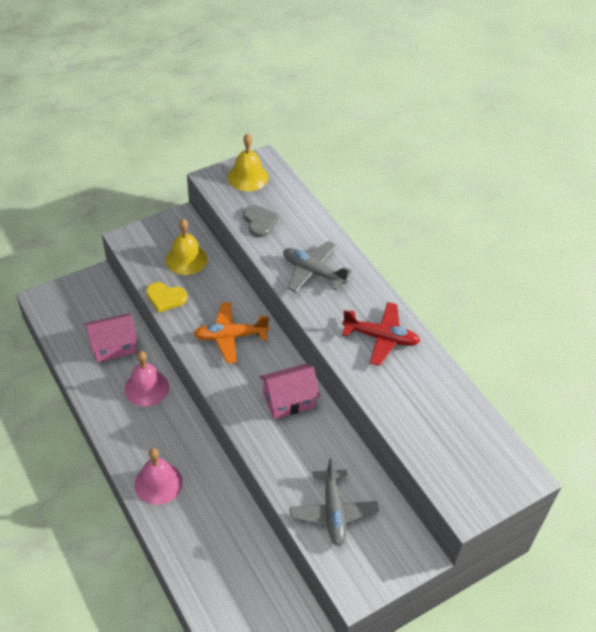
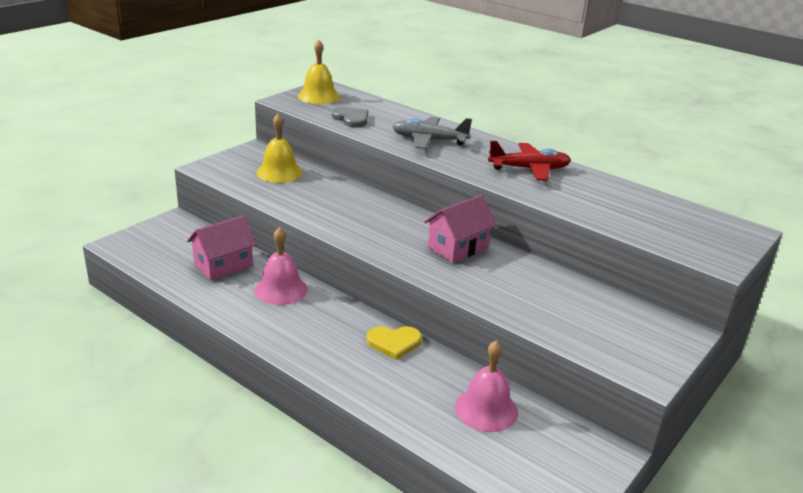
camera: 20 degrees left, 20 degrees down
(158, 483) = (343, 362): pink bell -> pink bell (486, 409)
(165, 298) = (274, 199): yellow heart -> yellow heart (394, 343)
(230, 336) = (363, 215): orange plane -> none
(333, 512) = (571, 318): grey plane -> none

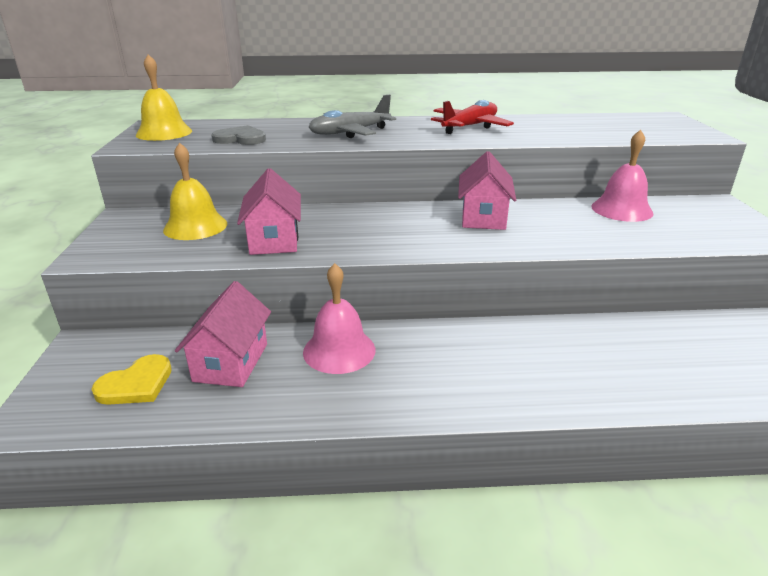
camera: 40 degrees left, 0 degrees up
(304, 201) = (274, 240): none -> pink house
(394, 343) = (523, 336): yellow heart -> yellow heart (136, 384)
(486, 409) = (681, 345): pink bell -> pink bell (621, 209)

